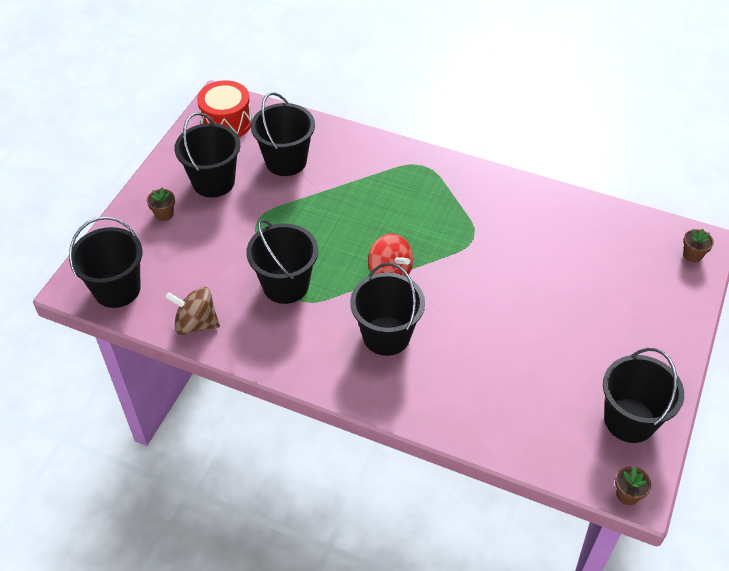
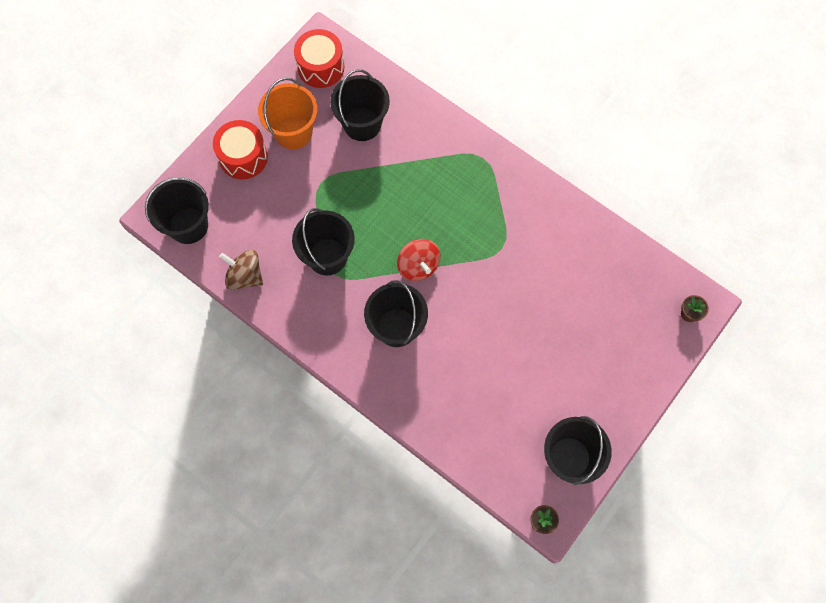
camera: 15 degrees right, 20 degrees up
(164, 214) = (243, 157): brown flower pot -> red drum
(213, 182) = (293, 132): black bucket -> orange bucket

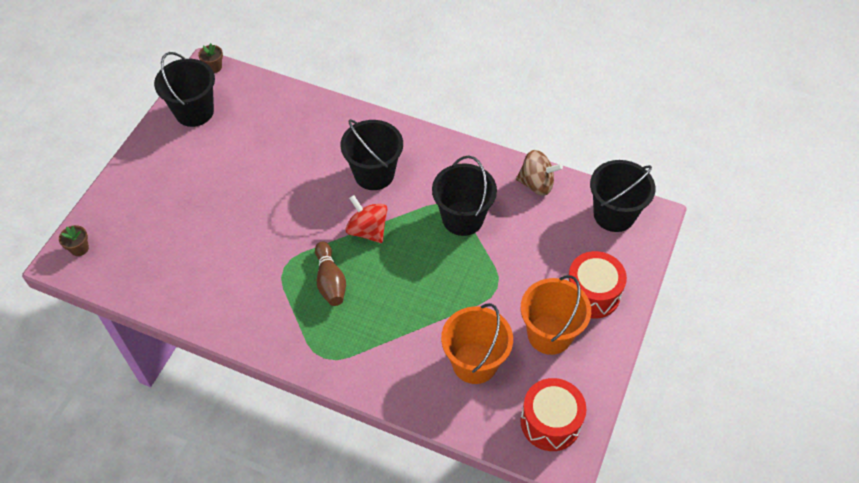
camera: 165 degrees right, 15 degrees down
(362, 124) = (474, 363): black bucket -> orange bucket
(463, 223) = (330, 281): none -> brown bowling pin

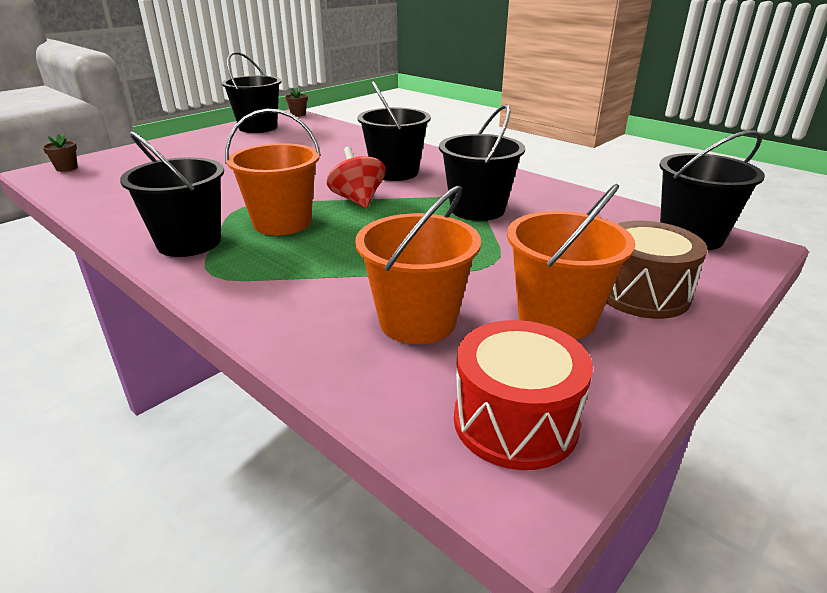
camera: 20 degrees right, 25 degrees down
(281, 327) = (189, 242): none -> black bucket
(330, 281) = (282, 223): brown bowling pin -> orange bucket
(536, 184) = (585, 202): brown spinning top -> none
(592, 294) = (642, 293): red drum -> brown drum

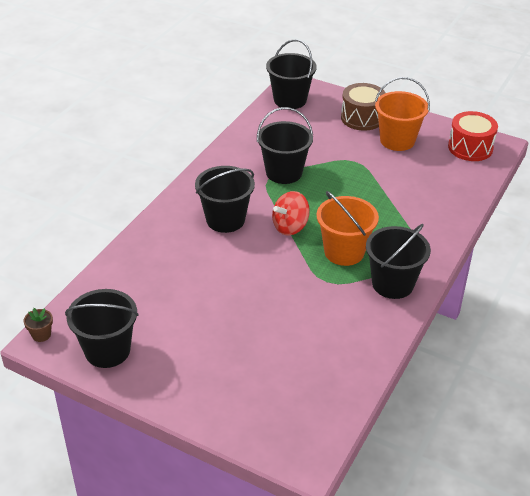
camera: 105 degrees left, 10 degrees up
(67, 168) = (290, 445): brown flower pot -> none
(417, 321) = (423, 177): orange bucket -> none

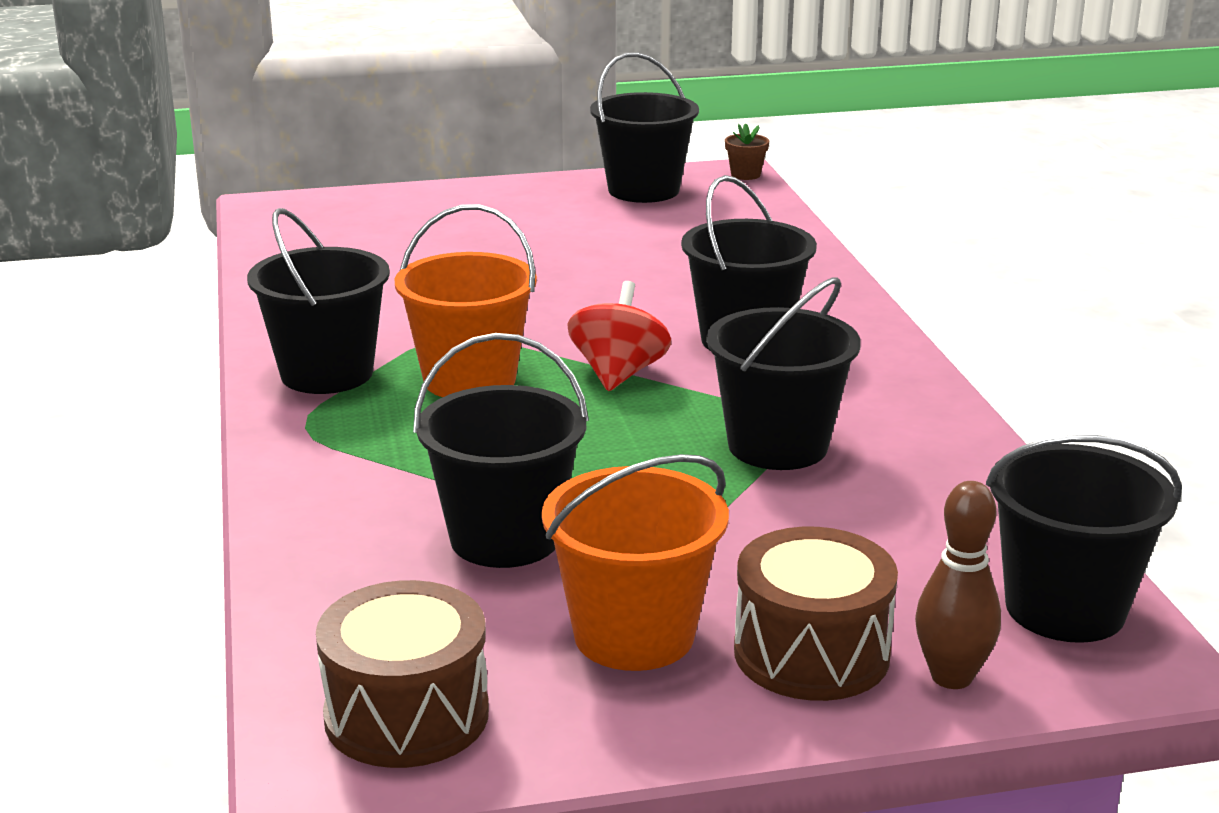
camera: 140 degrees right, 15 degrees down
(339, 100) = (951, 677): none -> brown bowling pin
(400, 181) = (505, 538): none -> black bucket
(470, 148) = (406, 715): red drum -> brown drum

